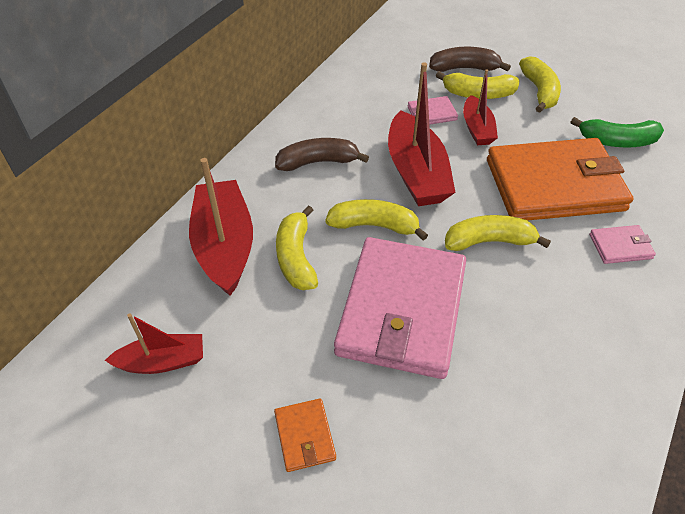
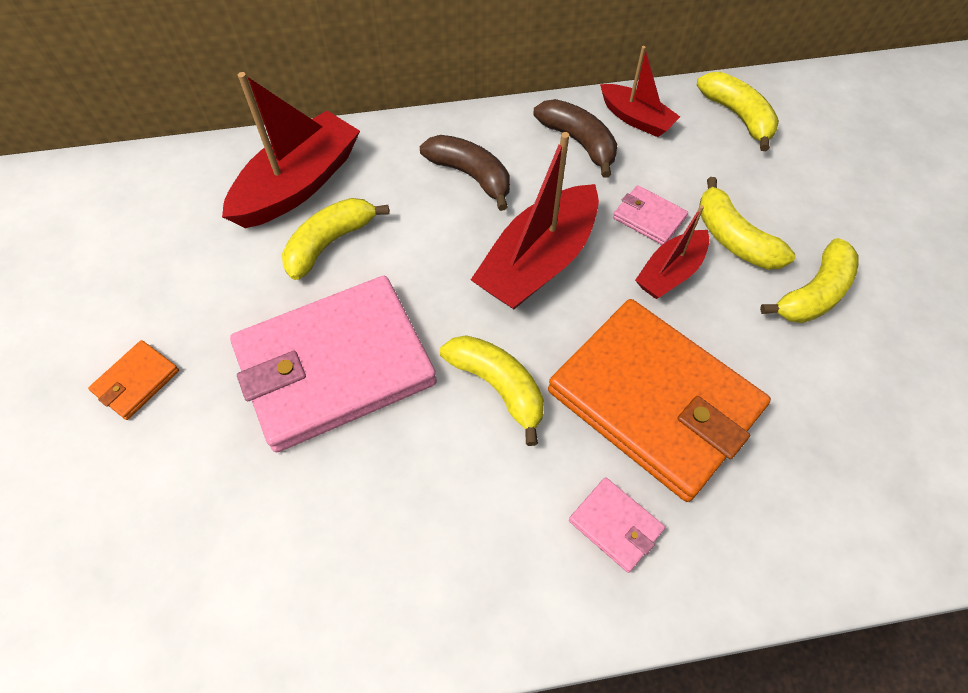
camera: 50 degrees right, 10 degrees up
(162, 361) = (142, 234): red boat -> red boat (636, 119)
(374, 225) = (427, 275): yellow banana -> yellow banana (737, 116)
(464, 68) = (766, 199): brown banana -> brown banana (578, 142)
(617, 141) = (812, 427): green banana -> none

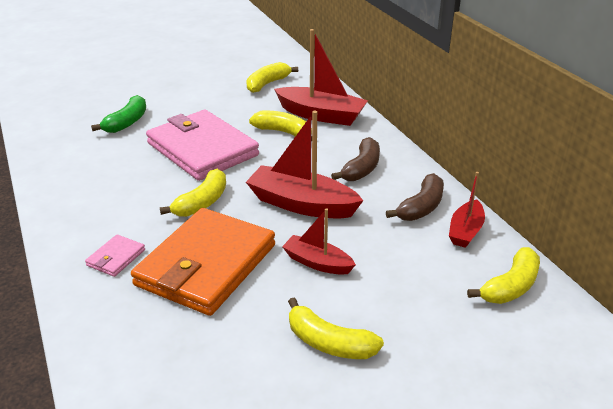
camera: 75 degrees right, 25 degrees down
(136, 382) = (180, 102): orange wallet -> none
(172, 486) = (127, 122): none -> green banana
(649, 218) = (365, 247): pink wallet -> none
(733, 238) = (366, 293): yellow banana -> yellow banana (267, 84)

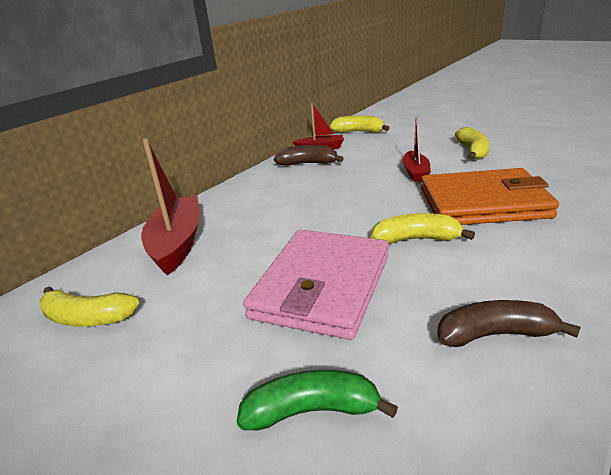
camera: 115 degrees left, 5 degrees down
(116, 258) = (549, 242): pink wallet -> none
(284, 132) = (235, 250): yellow banana -> none
(301, 204) = (357, 198): red boat -> none
(361, 168) = (275, 194): brown banana -> brown banana (495, 334)

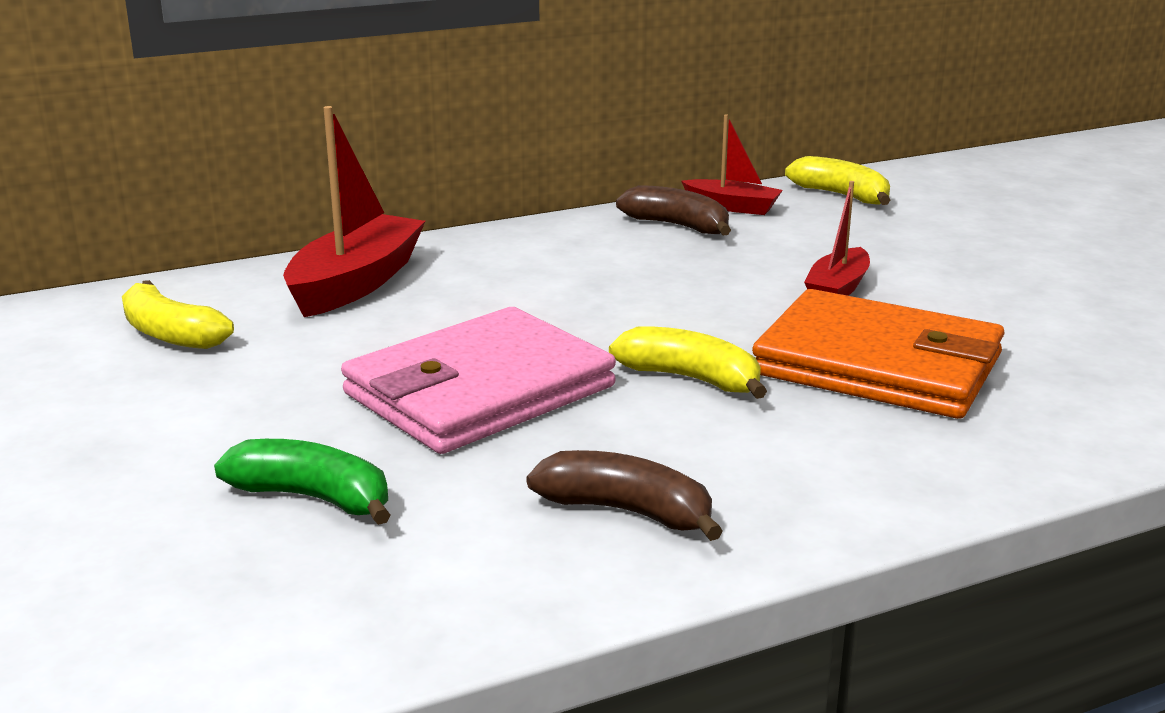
camera: 25 degrees right, 5 degrees down
(473, 151) = (1001, 284): yellow banana -> none

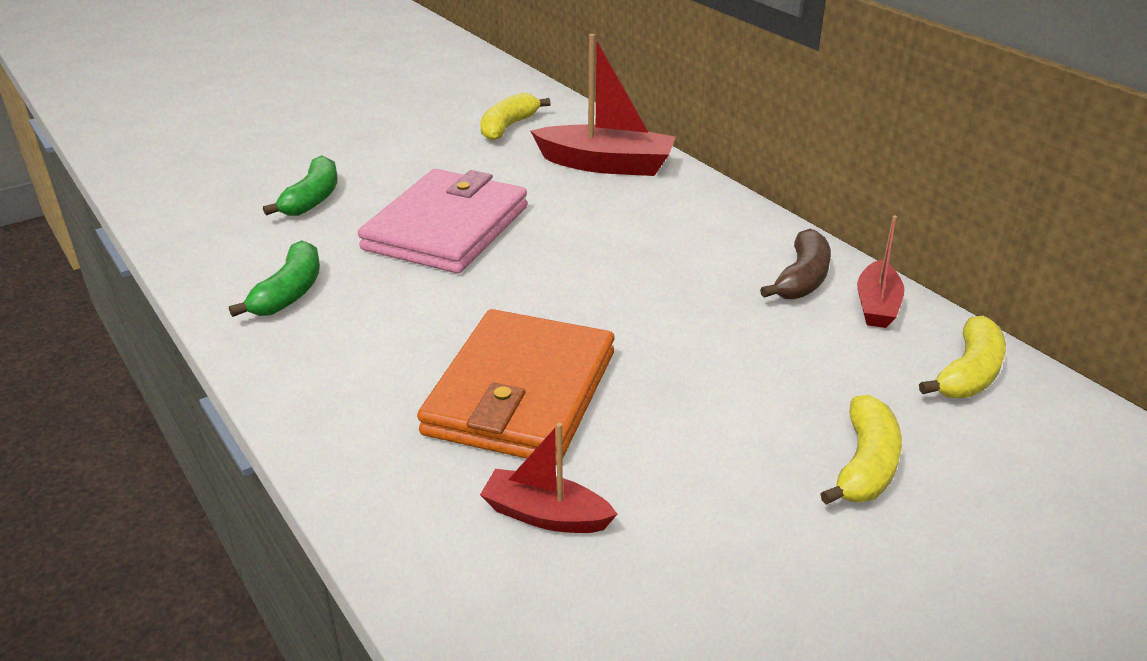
camera: 80 degrees right, 10 degrees up
(479, 391) = (446, 228): pink wallet -> pink wallet turned 75 degrees clockwise
(627, 511) = (290, 293): brown banana -> green banana
(691, 379) = (478, 304): yellow banana -> yellow banana (865, 465)
(837, 289) = (685, 371): red boat -> red boat (545, 515)

